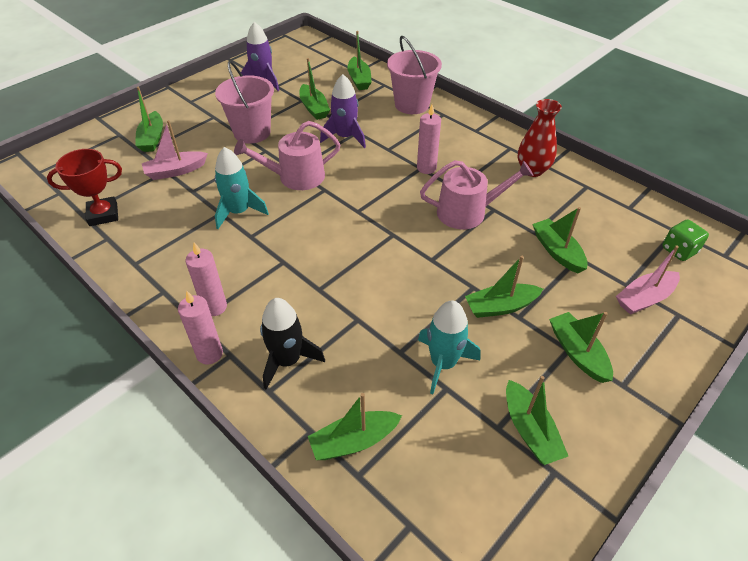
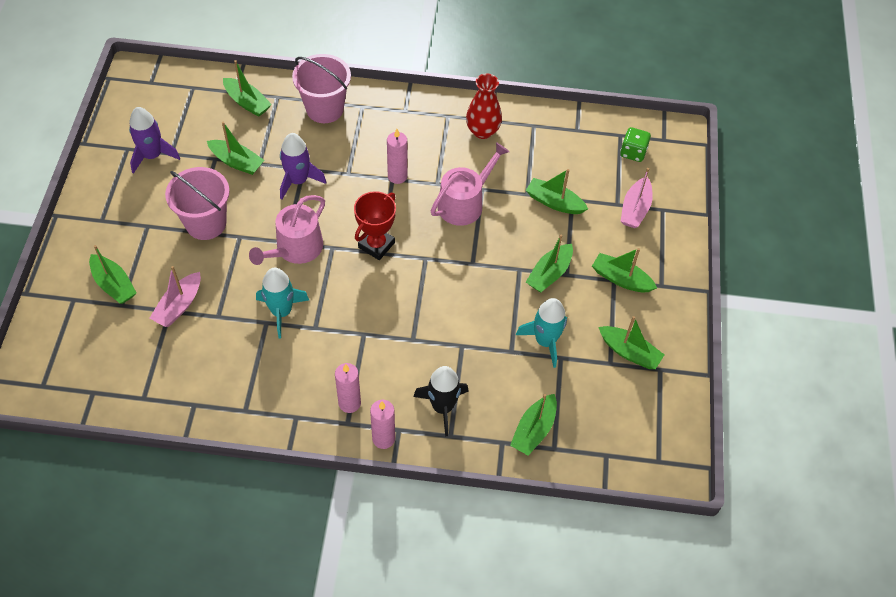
camera: 40 degrees left, 10 degrees up
(103, 214) = (163, 386): red trophy -> red trophy (376, 245)

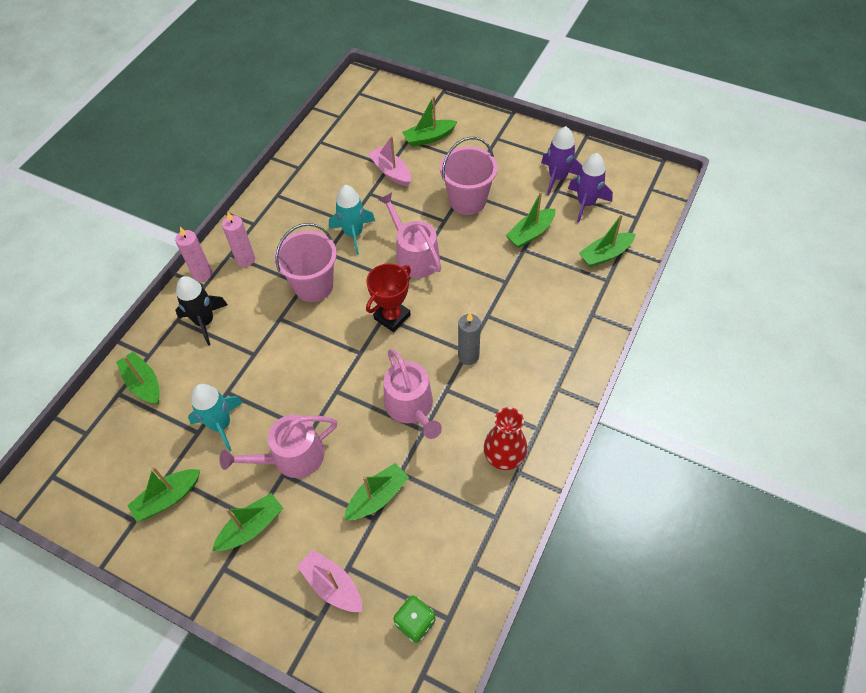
camera: 115 degrees right, 0 degrees up
(298, 181) = (492, 274): purple rocket -> purple rocket (586, 203)
(325, 109) = (579, 316): pink bucket -> pink bucket (313, 286)
(376, 245) = (392, 317): red trophy -> red trophy turned 75 degrees clockwise
(397, 176) = (468, 356): pink candle -> grey candle
(549, 274) = (291, 457): green boat -> pink watering can

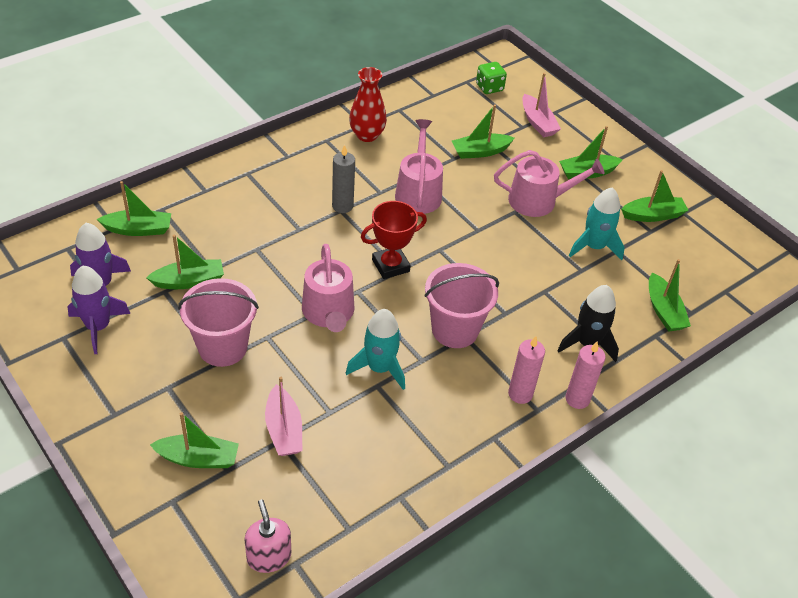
camera: 160 degrees left, 10 degrees down
(355, 113) = (269, 556): none -> pink soap dispenser

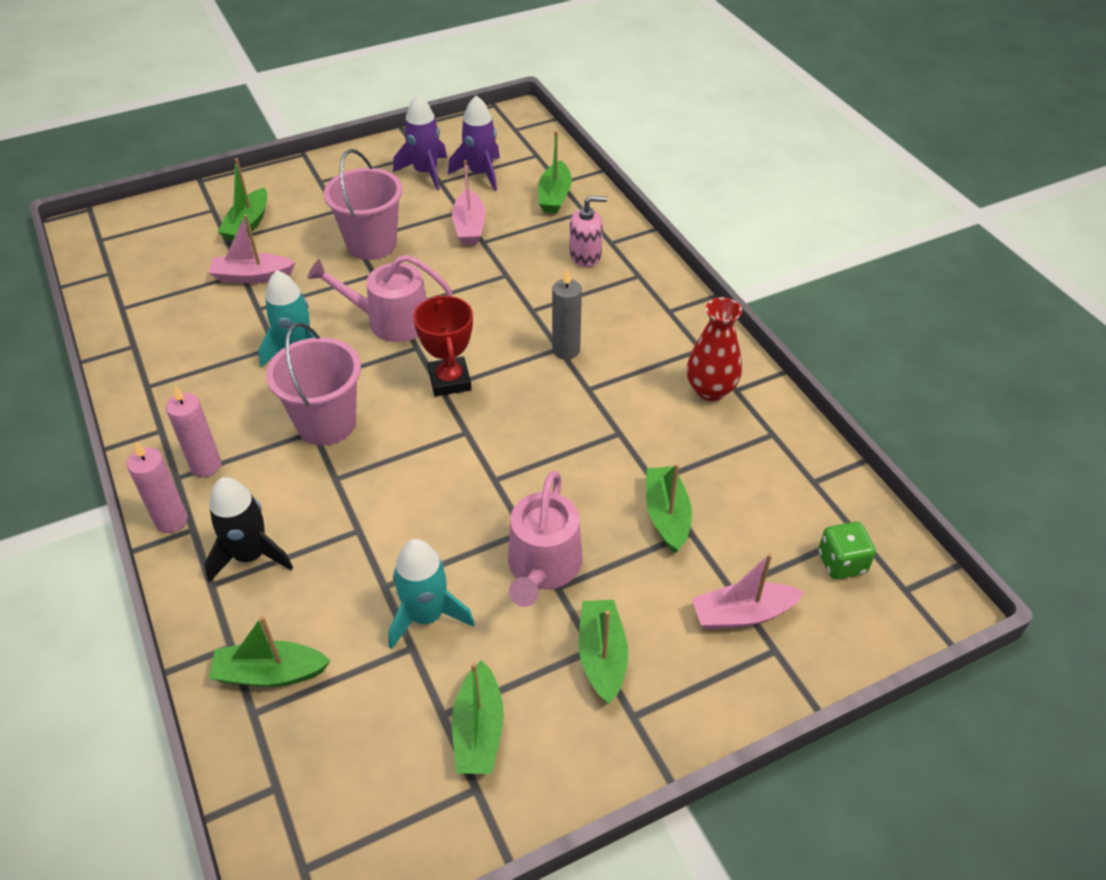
camera: 105 degrees right, 0 degrees up
(189, 281) = (469, 226): green boat -> pink boat
(269, 556) = (126, 258): pink soap dispenser -> pink soap dispenser (585, 255)
(418, 192) = (581, 427): pink watering can -> none

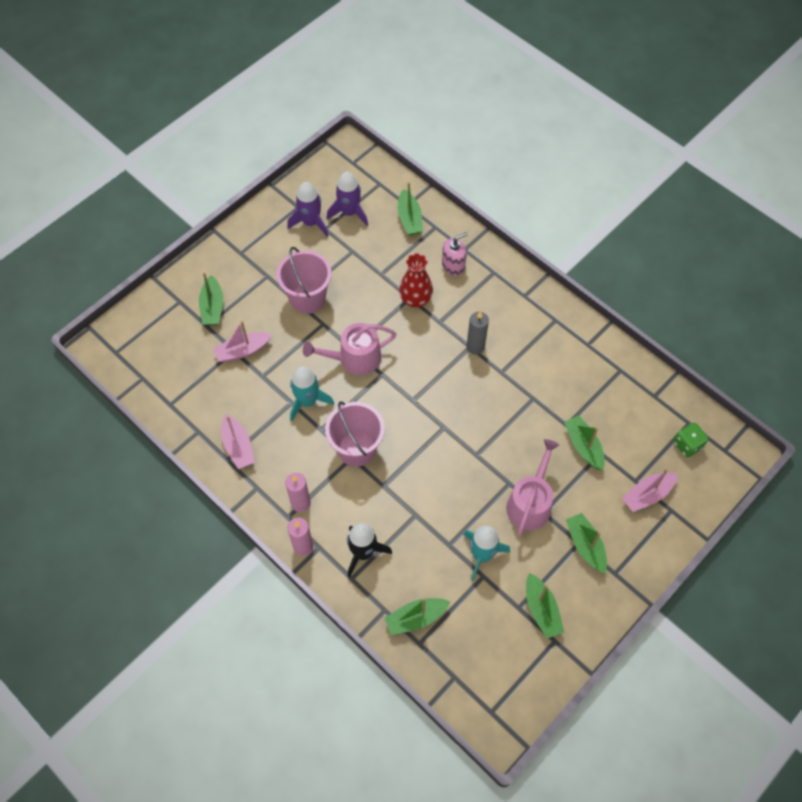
camera: 20 degrees left, 15 degrees up
(450, 380) = (415, 393): red trophy -> none
(469, 226) = (365, 263): pink boat -> pink boat (238, 446)
(543, 567) = (530, 503): pink watering can -> pink watering can turned 150 degrees counterclockwise
(710, 390) = (573, 350): red vase -> red vase (415, 300)

